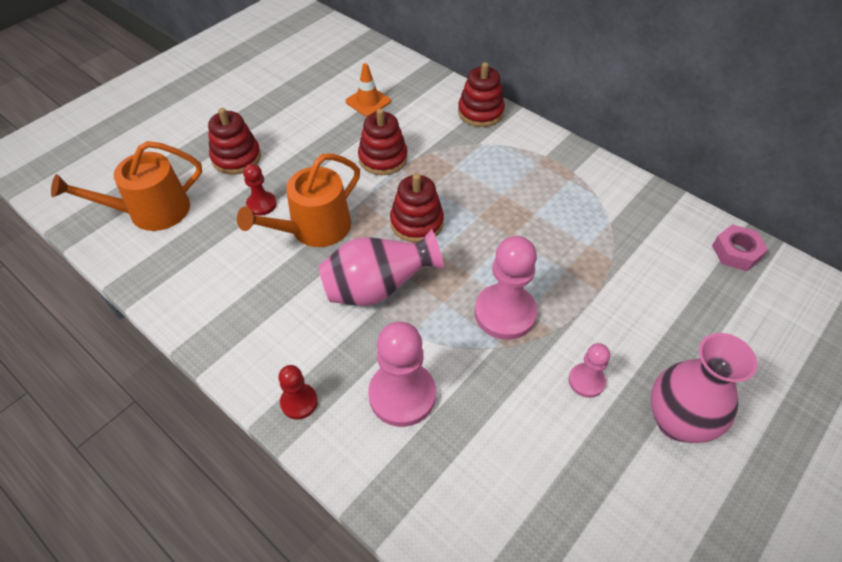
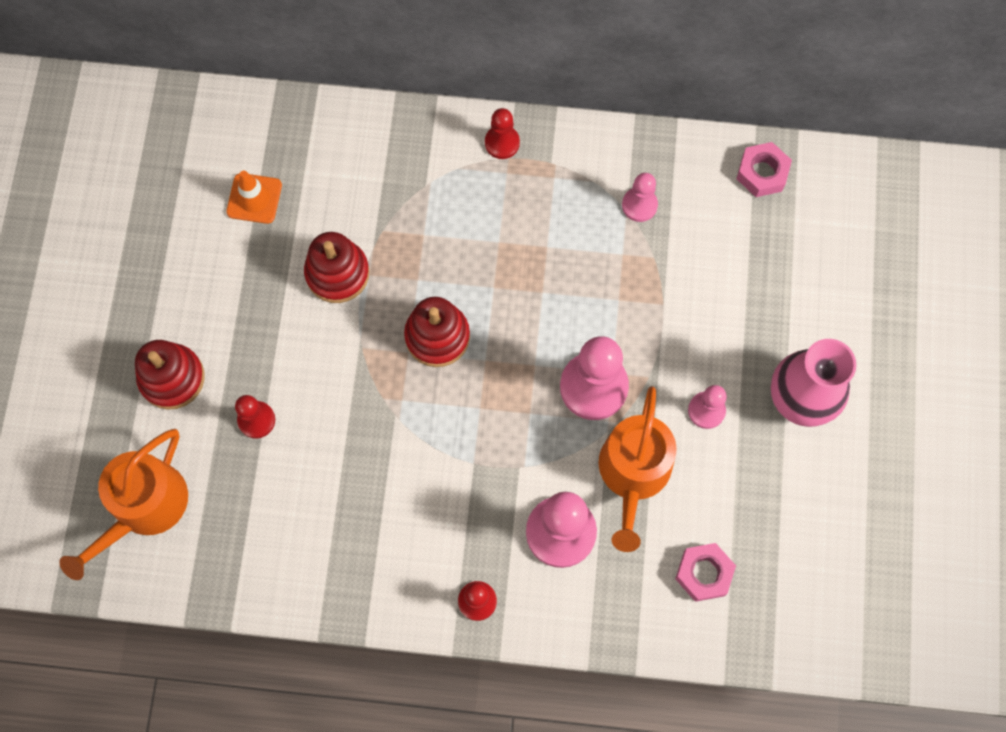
camera: 35 degrees left, 20 degrees up
(314, 229) = (338, 413): orange watering can -> orange watering can (633, 474)
(378, 288) = (457, 439): pink vase -> none
(480, 112) = (396, 134): red stacking toy -> none
(498, 506) = (704, 573): none -> pink nut
(547, 146) = (502, 143): none -> red pawn
(622, 224) = (639, 205): none -> pink pawn

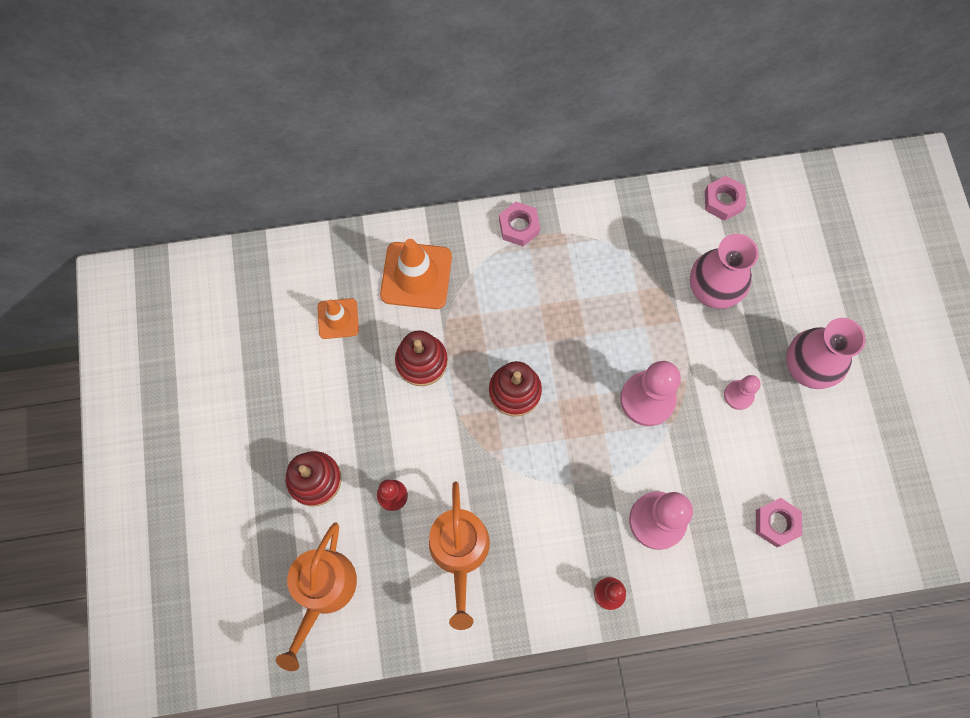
camera: 15 degrees left, 0 degrees up
(361, 171) = (416, 275): none -> orange traffic cone
(502, 143) = (519, 226): red pawn -> pink nut
(633, 474) = (698, 459): orange watering can -> orange watering can (459, 552)
(639, 205) = (638, 249): pink pawn -> none
(713, 278) = (711, 291): none -> pink vase

